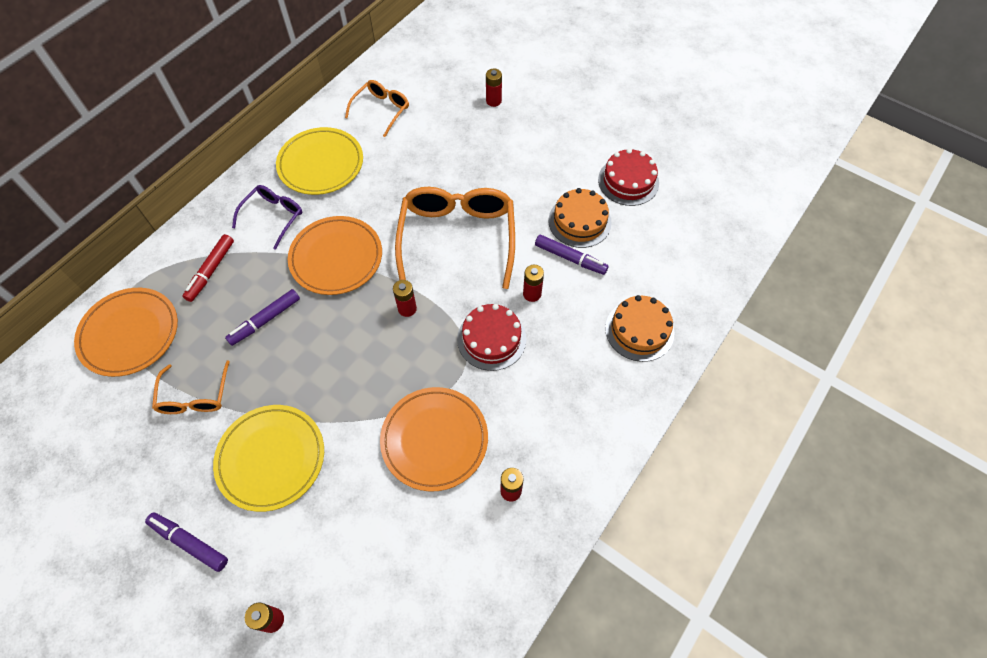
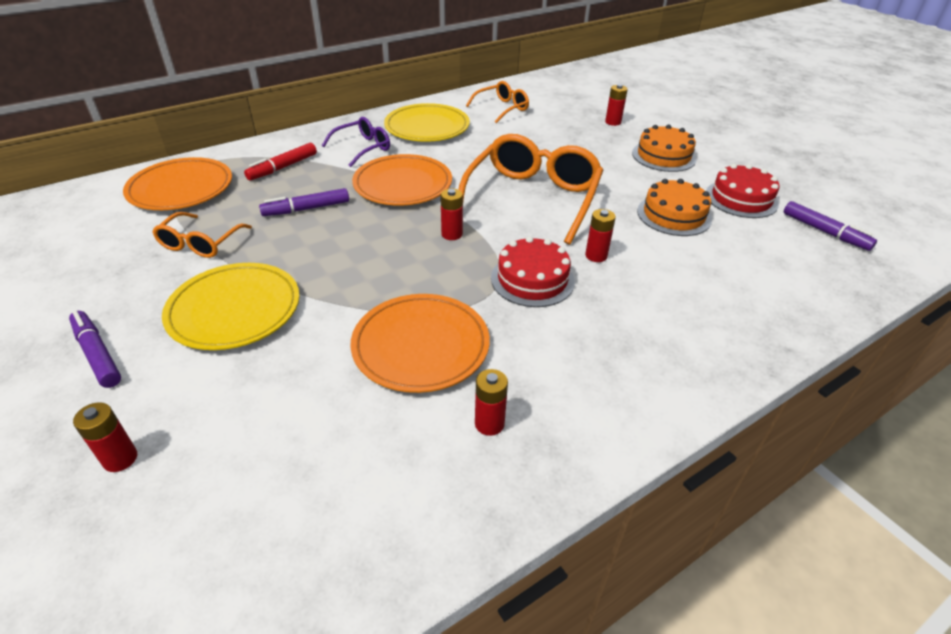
camera: 20 degrees right, 20 degrees down
(570, 258) = (652, 239): purple marker -> purple marker (825, 232)
(639, 330) = (720, 317): orange cake -> orange cake (663, 156)

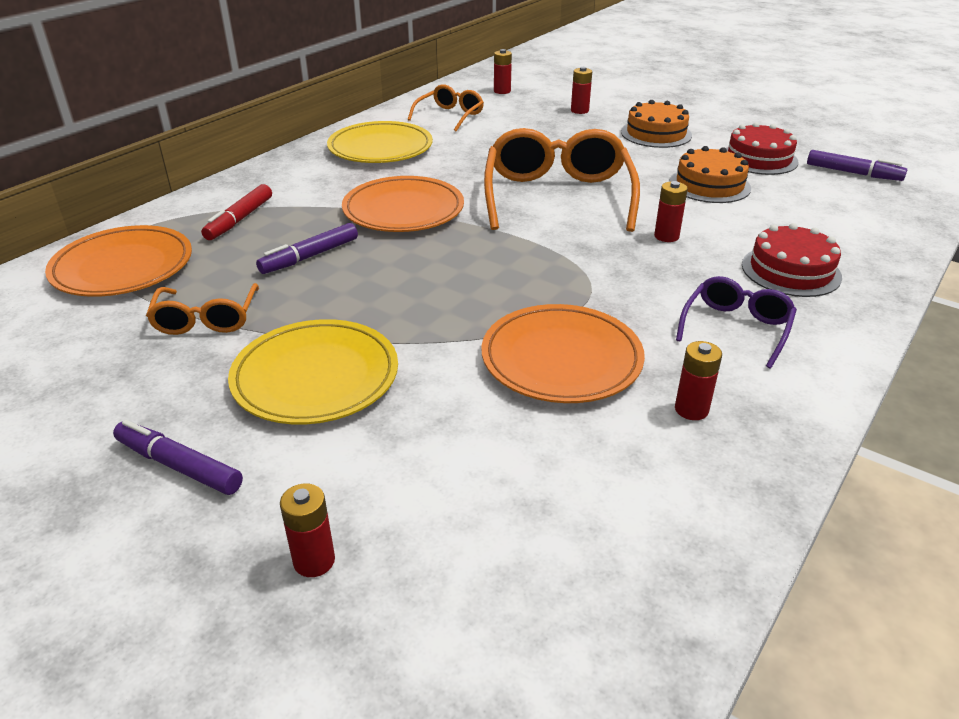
camera: 20 degrees left, 5 degrees down
(362, 148) = (322, 182): purple glasses -> purple glasses (736, 328)
(452, 234) = (501, 247): red battery -> red battery (502, 91)
(532, 279) = (622, 271): red cake -> red cake (791, 271)

